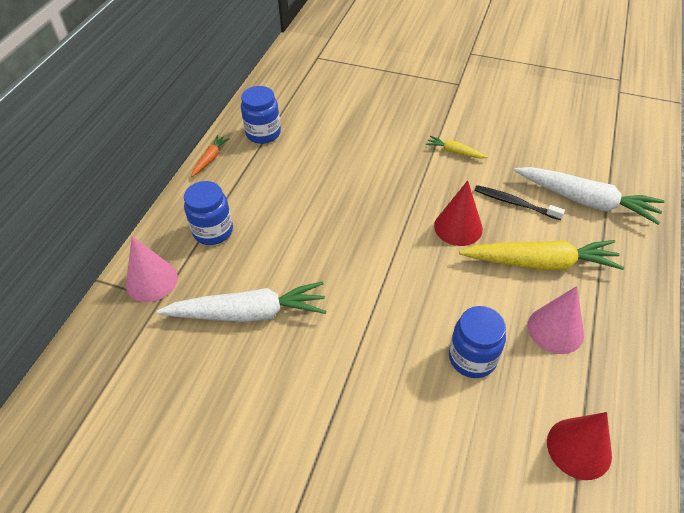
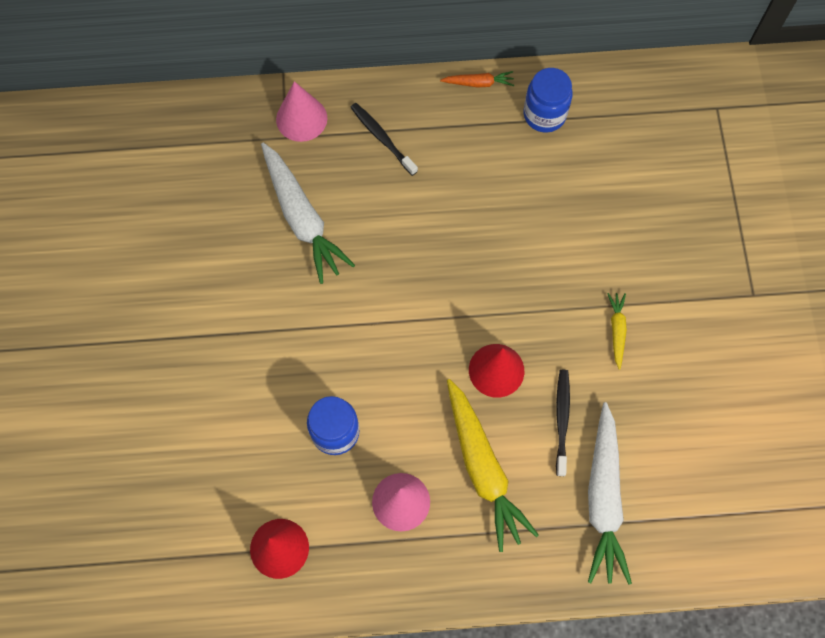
camera: 65 degrees right, 20 degrees up
(213, 231) = (382, 138): blue jar -> black toothbrush

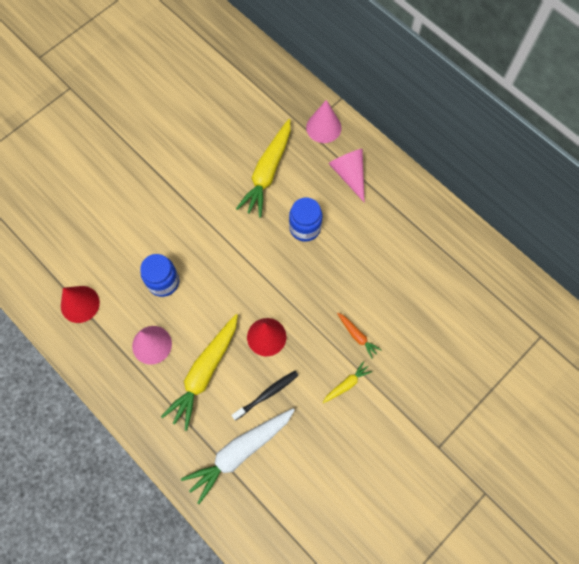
camera: 50 degrees right, 0 degrees up
(302, 218) = (267, 173): white carrot -> yellow carrot
(382, 138) = (349, 174): black toothbrush -> pink cone
(479, 83) = (429, 196): orange carrot -> orange carrot (357, 336)
(544, 115) = (443, 245): blue jar -> blue jar (305, 228)

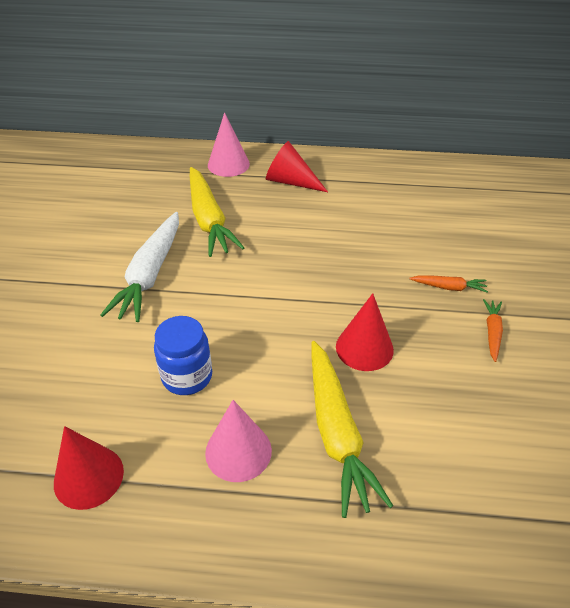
camera: 40 degrees left, 25 degrees down
(239, 452) = (474, 486): white carrot -> white carrot (150, 274)
(266, 394) = (430, 401): black toothbrush -> none
(305, 228) = (295, 238): blue jar -> none
(346, 384) = (492, 332): yellow carrot -> orange carrot
(349, 174) = (291, 181): pink cone -> red cone

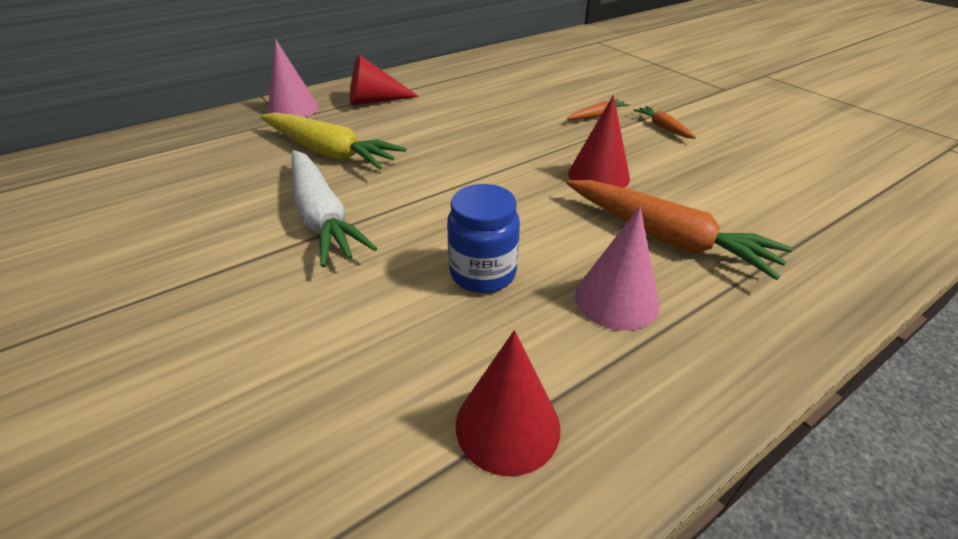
camera: 40 degrees left, 5 degrees down
(337, 433) = (667, 238): yellow carrot -> orange carrot

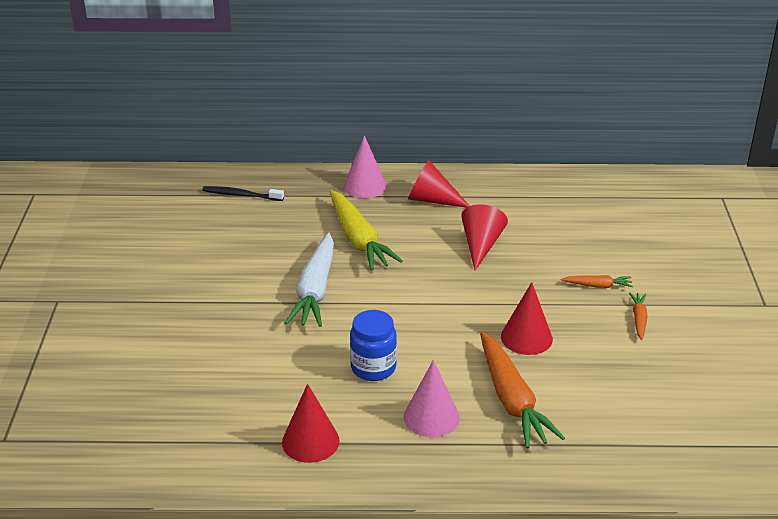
camera: 35 degrees right, 5 degrees down
(142, 155) = (241, 195): none -> black toothbrush
(460, 119) = (481, 245): none -> red cone

